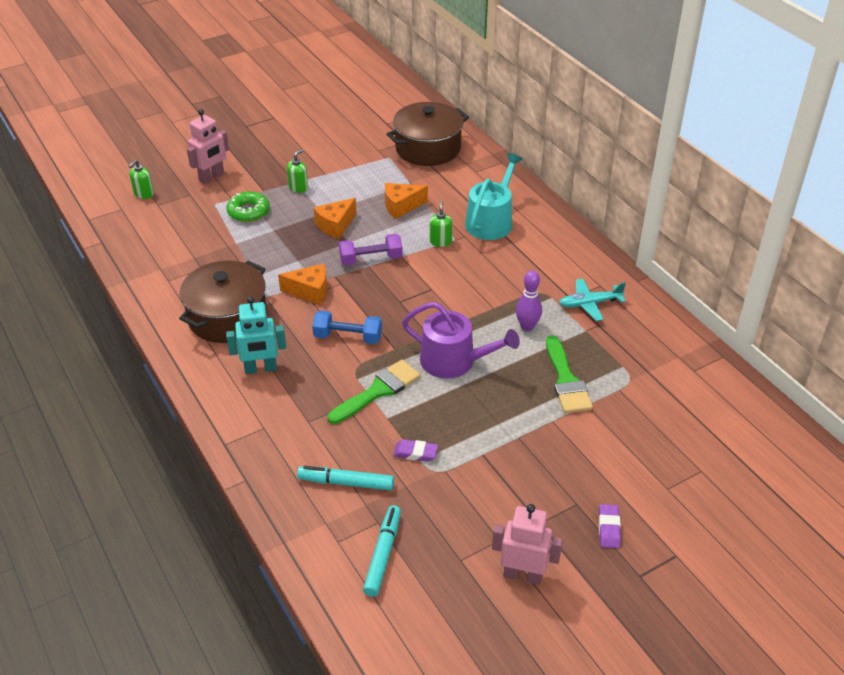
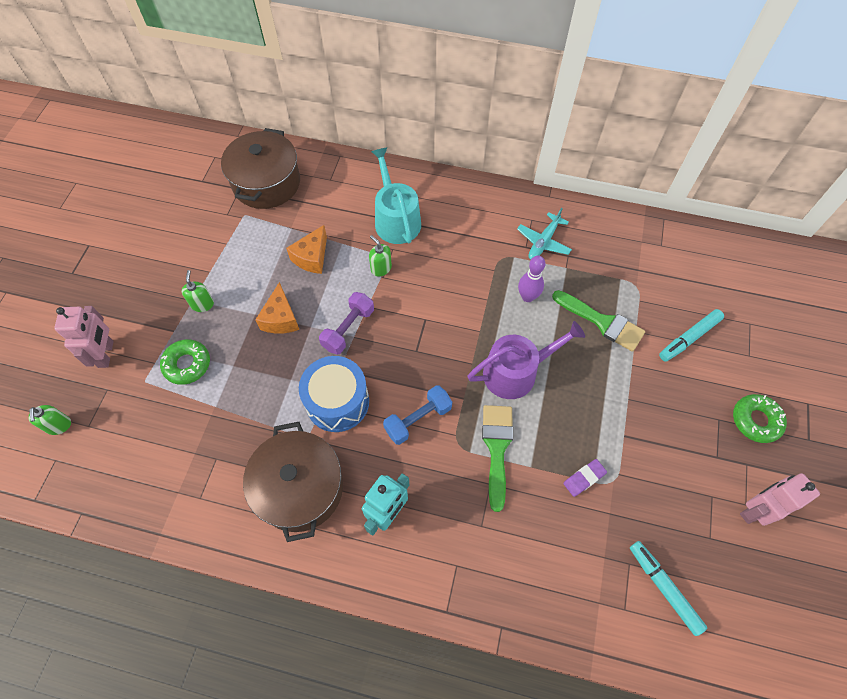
camera: 45 degrees left, 20 degrees up
(310, 291) = (337, 402): orange cheese -> blue drum
(346, 483) = (571, 553): turquoise marker -> turquoise marker (689, 338)
(608, 528) = (756, 420): purple eraser -> green donut

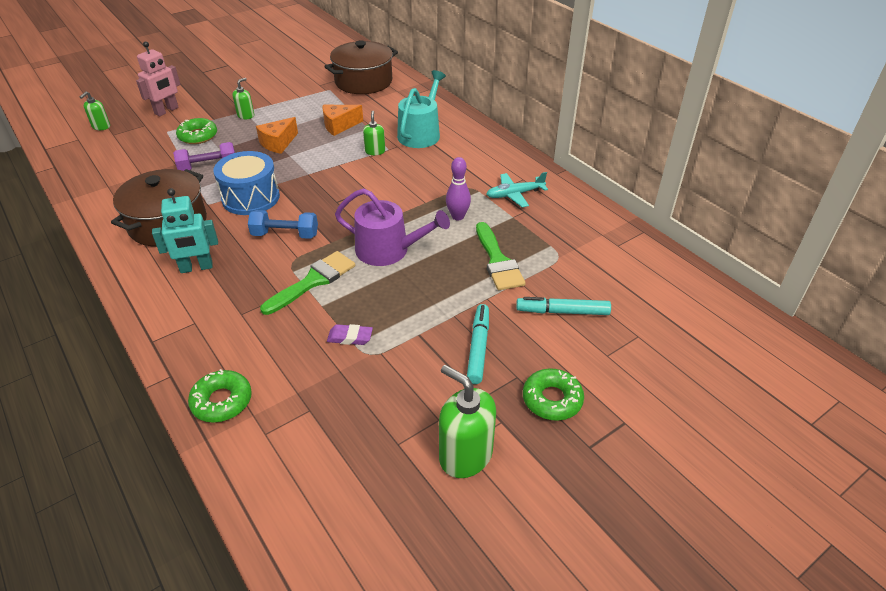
camera: 40 degrees right, 20 degrees down
(348, 329) = (310, 168): purple dumbbell -> purple dumbbell (208, 167)
(565, 612) = (222, 401): none -> green donut
(664, 588) = (313, 444): turquoise marker -> turquoise marker (478, 348)
(755, 510) = (465, 455): pink robot -> green soap dispenser

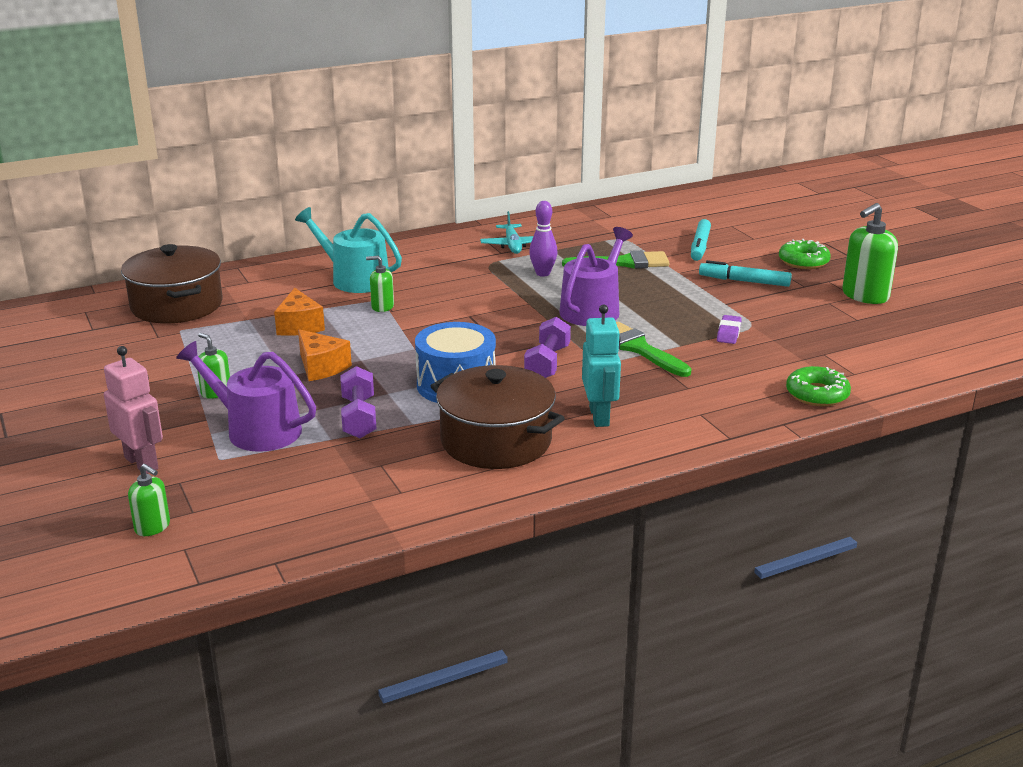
camera: 80 degrees left, 15 degrees down
(198, 136) = (256, 430): green donut -> purple watering can
(285, 235) = (547, 363): blue dumbbell -> purple dumbbell

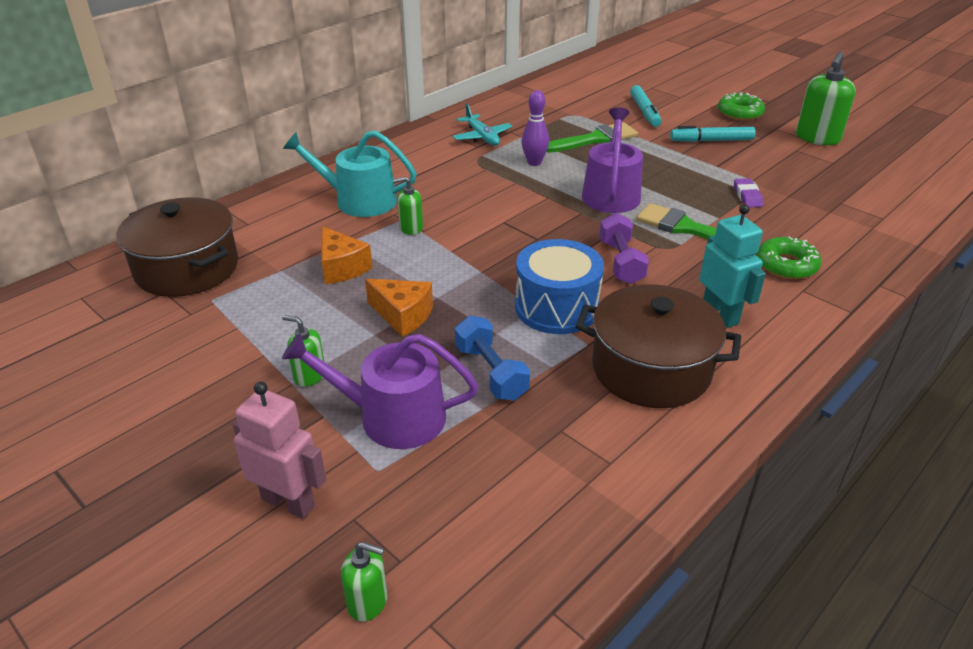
camera: 20 degrees left, 10 degrees up
(359, 417) = (491, 372): purple dumbbell -> blue dumbbell
(817, 394) = (876, 246): green donut -> green donut (786, 265)

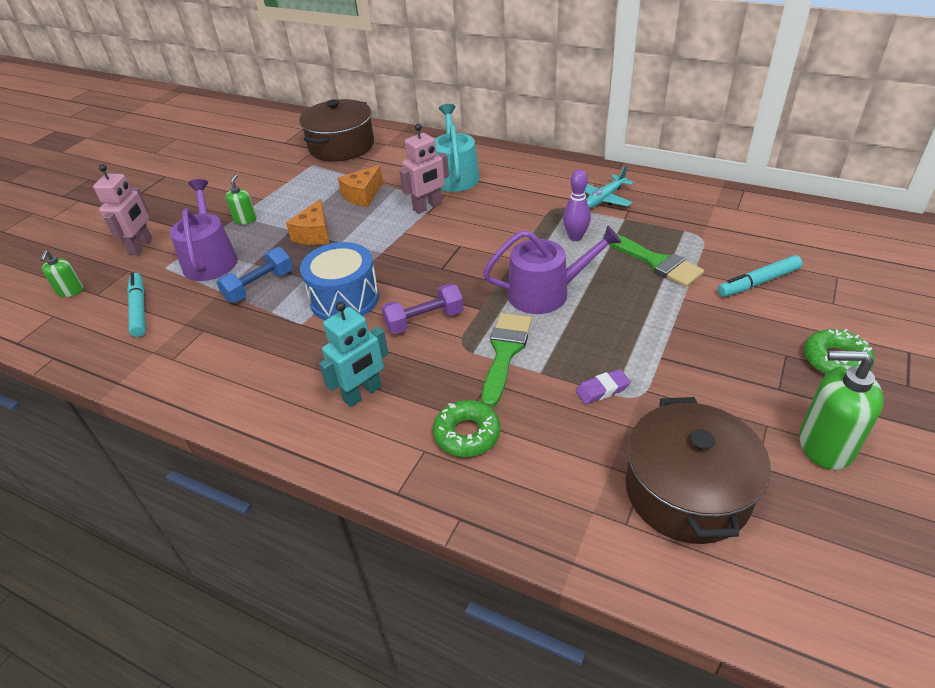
camera: 75 degrees right, 5 degrees up
(411, 228) = (427, 207): green soap dispenser -> pink robot
(651, 369) = (276, 362): brown pot -> brown pot (687, 491)
(711, 140) = (726, 345): turquoise marker -> turquoise marker (139, 309)

